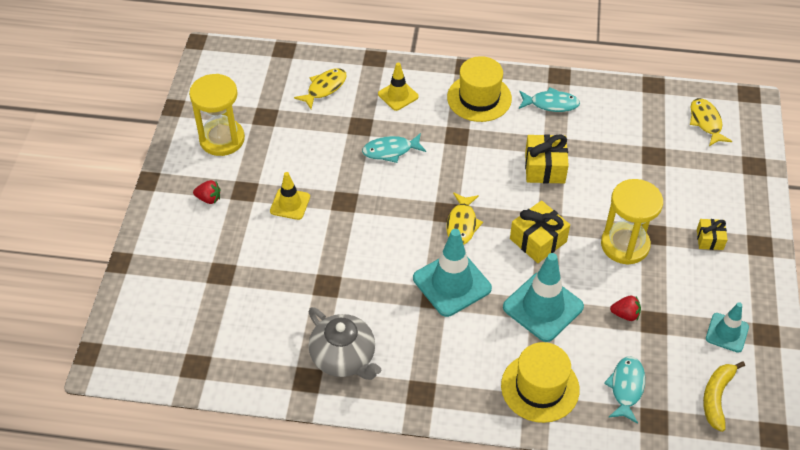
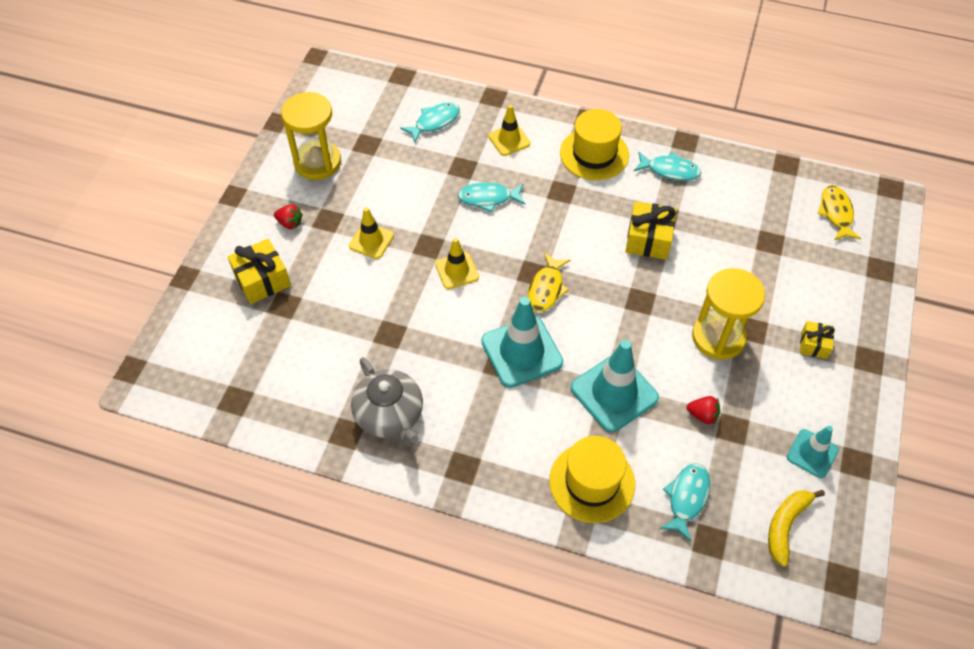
camera: 10 degrees right, 5 degrees up
(324, 88) = (434, 122): yellow fish -> turquoise fish
(376, 220) = (457, 270): none -> yellow traffic cone
(538, 240) = (624, 318): yellow gift -> yellow gift (262, 280)

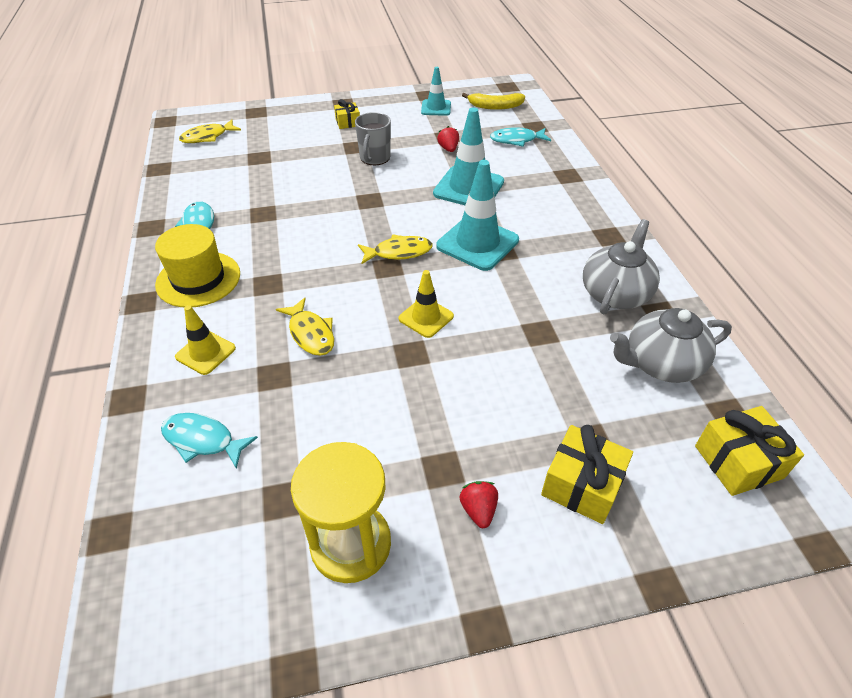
camera: 120 degrees left, 10 degrees down
(303, 391) = (661, 363): none -> grey teapot
(371, 241) = (441, 406): yellow traffic cone -> none
(488, 198) = (310, 333): turquoise fish -> yellow fish
(592, 482) = (549, 176): yellow hat -> none
(648, 239) = (297, 214): yellow gift -> yellow gift (738, 462)
(718, 337) = (374, 158): yellow hourglass -> grey mug

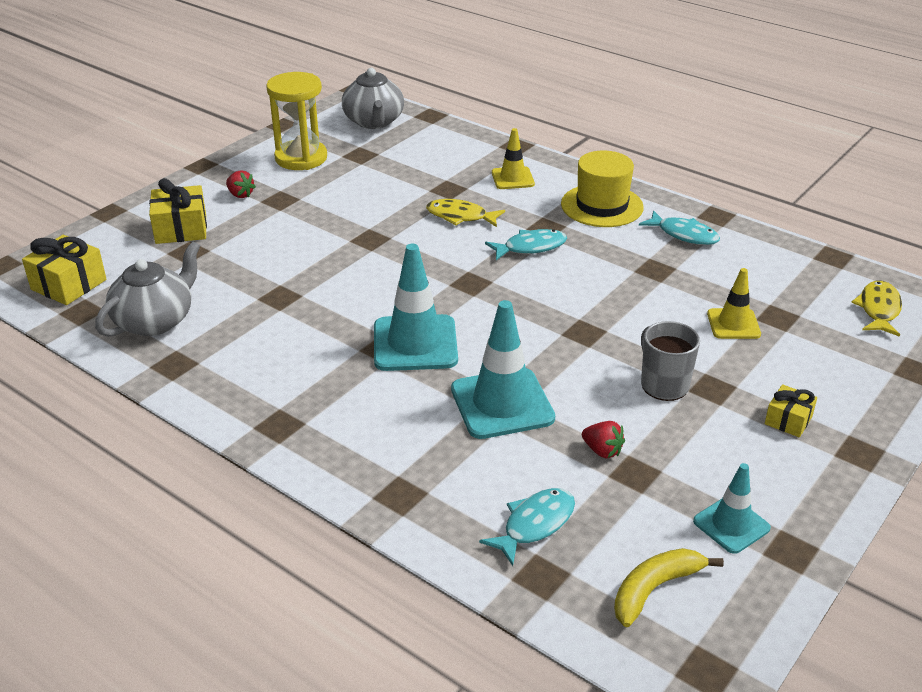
camera: 140 degrees right, 10 degrees down
(203, 440) = (441, 152): turquoise fish -> turquoise fish (530, 247)
(399, 252) = (478, 298): yellow fish -> none
(426, 317) = (387, 264): yellow traffic cone -> yellow traffic cone (733, 324)
(615, 293) = (231, 361): grey teapot -> grey teapot (374, 122)

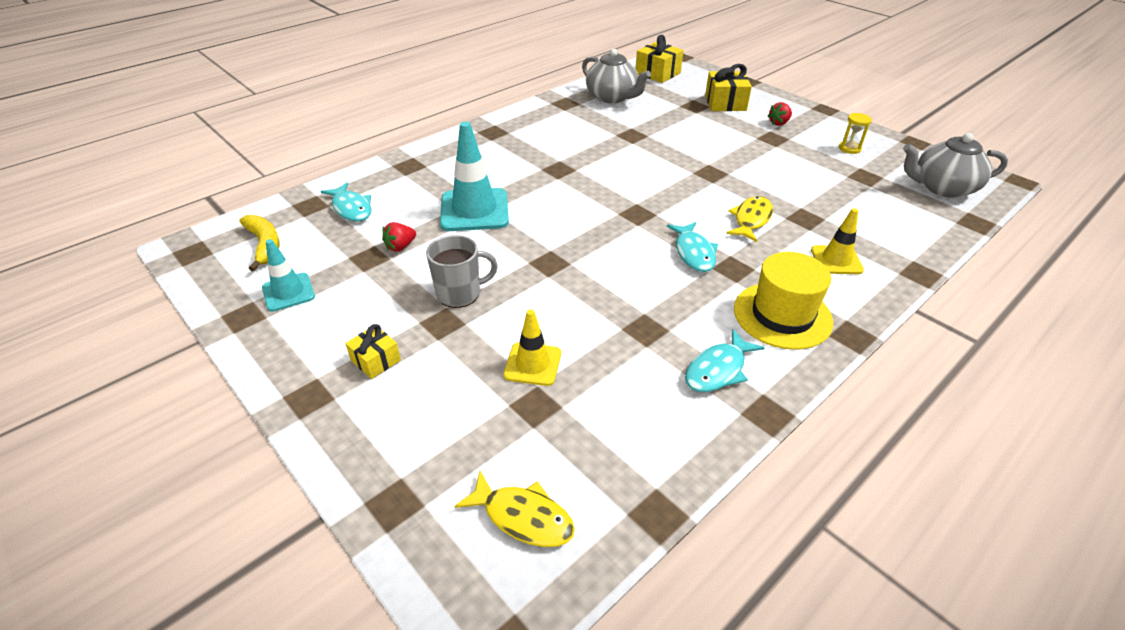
camera: 100 degrees right, 5 degrees up
(301, 158) = (849, 148): yellow hourglass -> yellow hourglass, size x0.45
(415, 343) = (559, 182): turquoise traffic cone -> none

